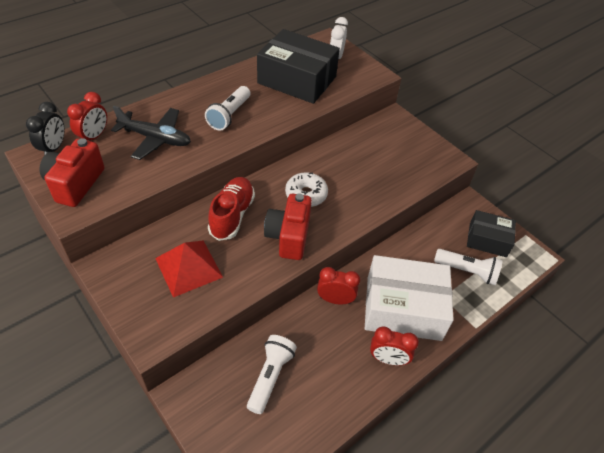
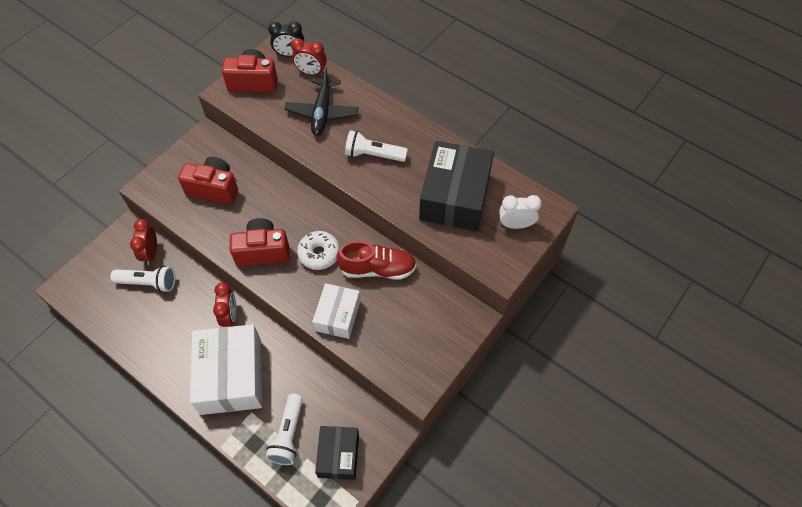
camera: 80 degrees right, 10 degrees up
(188, 267) = (214, 189): red pyramid -> red camera
(232, 215) = (277, 202): red shoe -> red shoe (377, 269)
(376, 194) = (338, 315): none -> white box
(388, 359) = (175, 369): red clock -> red clock (151, 253)

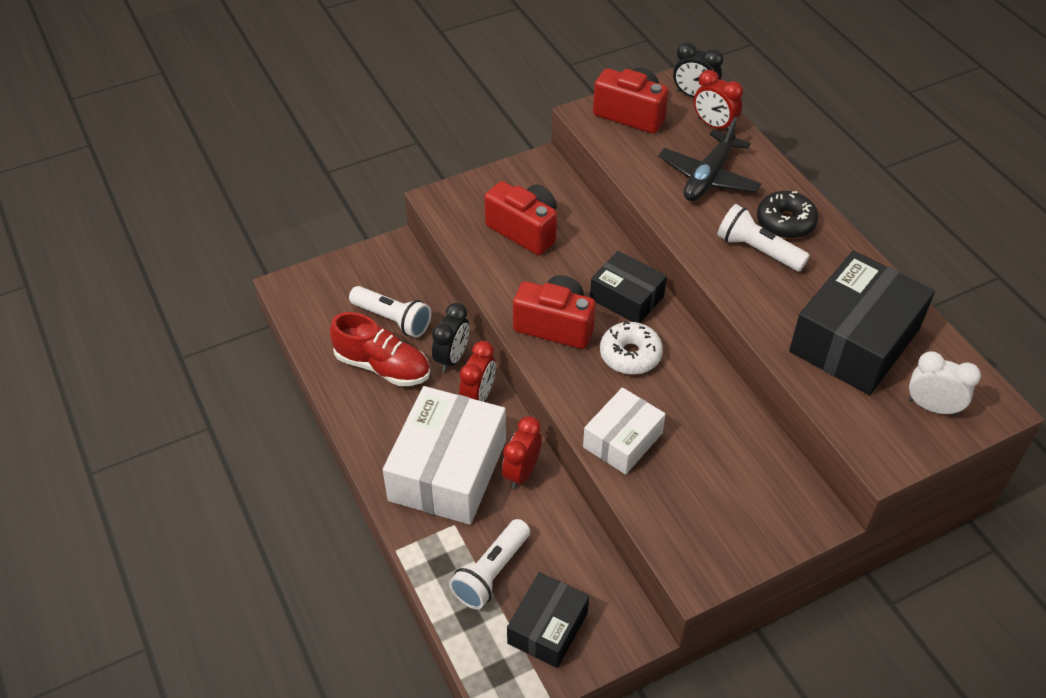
camera: 25 degrees right, 10 degrees down
(151, 253) = (411, 286): red clock -> red clock (522, 472)
(201, 295) = (452, 358): none -> black clock
(301, 214) = (626, 298): none -> black box
(377, 269) = (704, 403): red shoe -> red shoe (383, 366)
(383, 128) = (785, 222): none -> black donut

